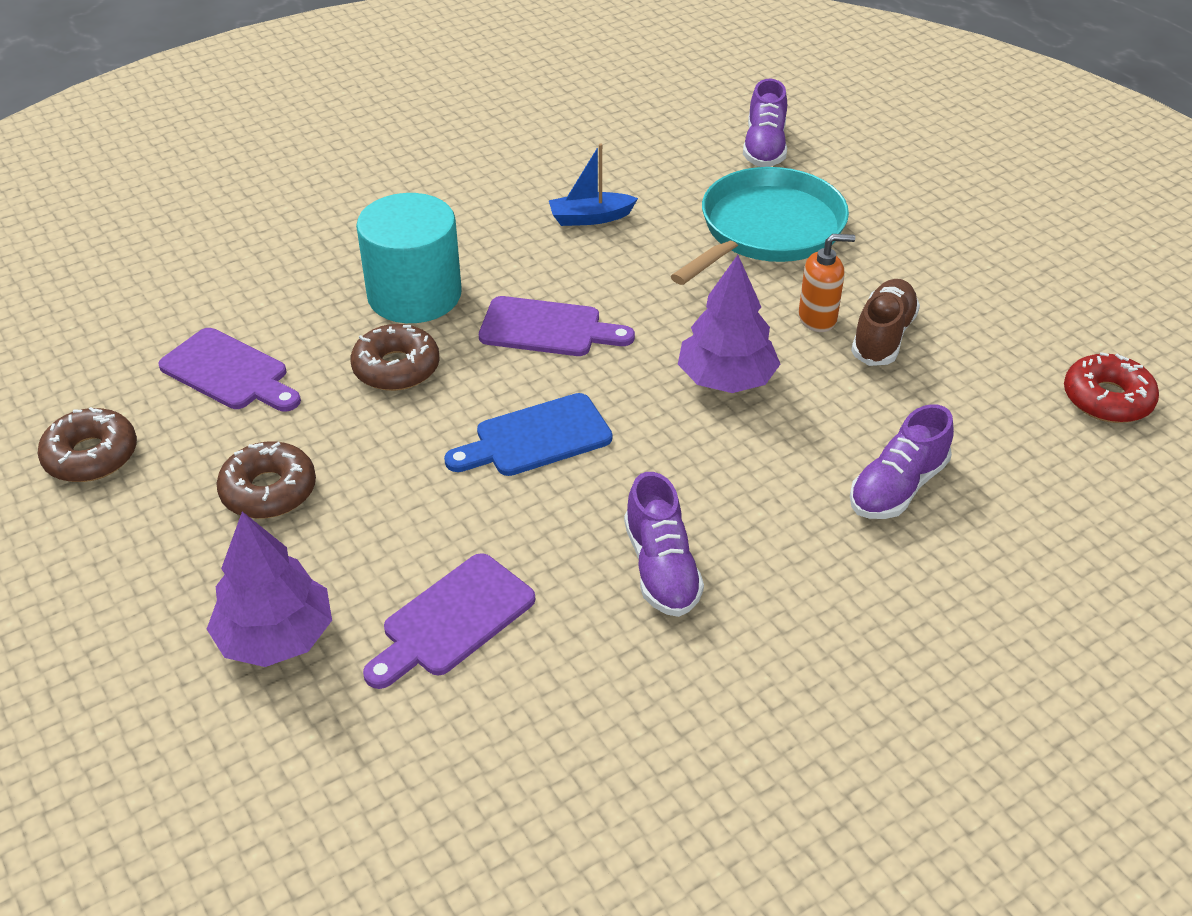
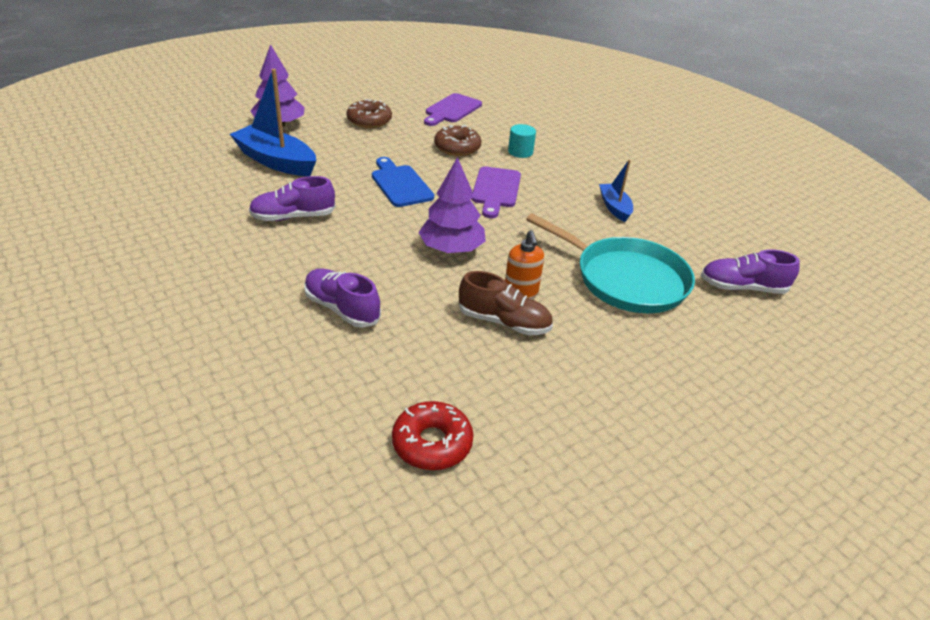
camera: 85 degrees right, 5 degrees down
(91, 456) = (396, 86): brown donut -> none
(414, 295) = (520, 152): turquoise cylinder -> turquoise cylinder, size x0.47
(452, 620) = (276, 161): purple cutting board -> blue boat

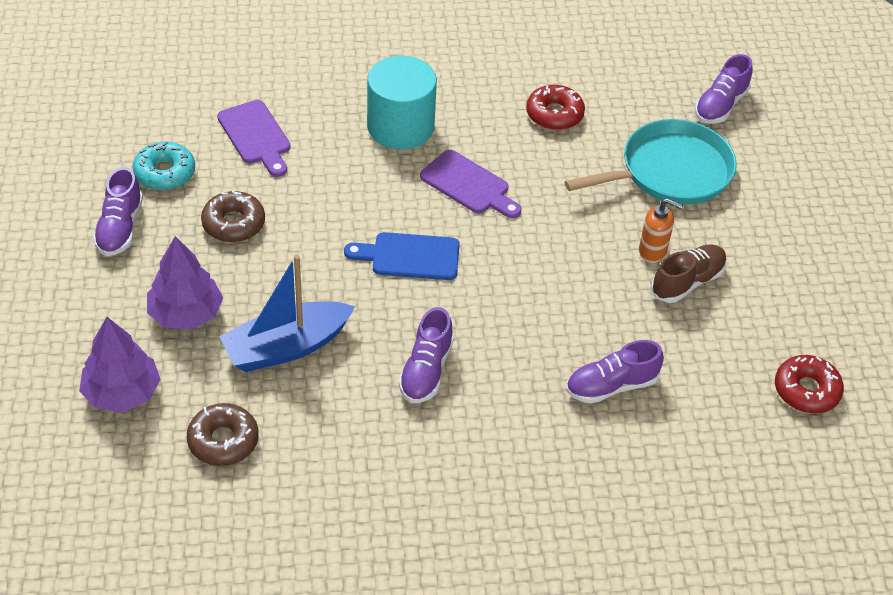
camera: 60 degrees left, 10 degrees up
(332, 92) = (120, 228): none -> purple shoe
(390, 93) = (165, 173): none -> turquoise donut
(451, 249) = (558, 268): purple tree -> purple tree (122, 393)
(457, 147) = (356, 174): brown donut -> brown donut (223, 441)
(520, 152) = (400, 127): turquoise cylinder -> turquoise cylinder, size x2.12
(614, 207) = (554, 114): blue boat -> red donut

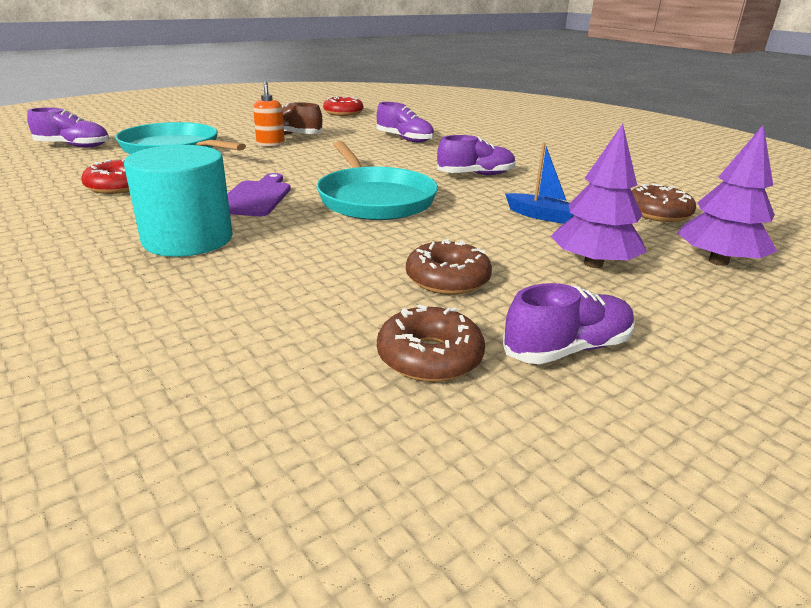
camera: 120 degrees left, 20 degrees down
(165, 173) = (429, 357): turquoise donut -> brown donut
(256, 136) = (281, 315): purple cutting board -> none
(286, 347) = (541, 216): blue boat -> blue boat, size x0.56
(409, 256) = (374, 199): blue cutting board -> turquoise pan

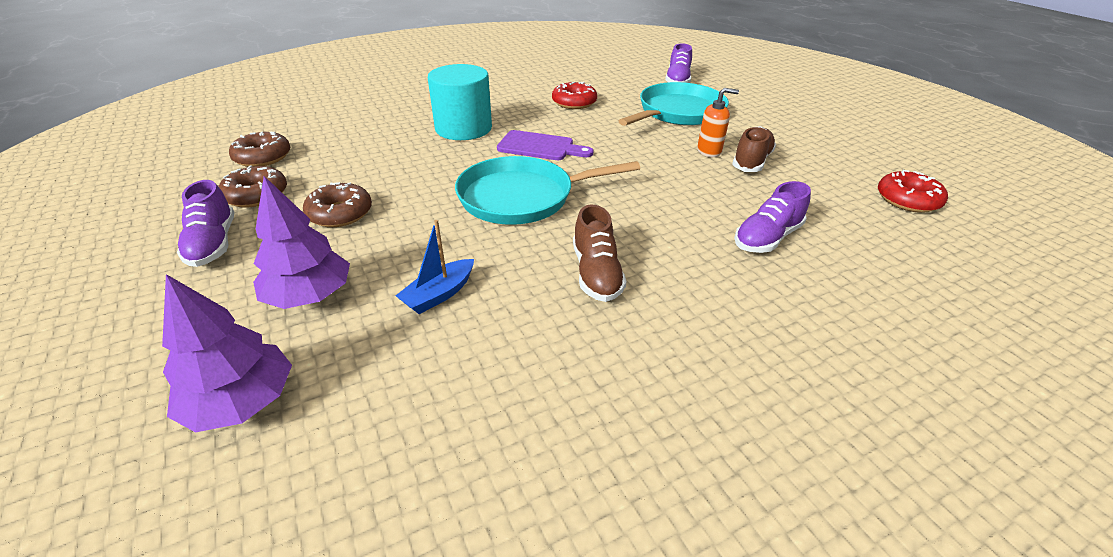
camera: 100 degrees right, 10 degrees up
(476, 175) = (596, 273): purple shoe -> brown shoe
(657, 213) = (403, 415): brown donut -> brown donut (263, 157)

